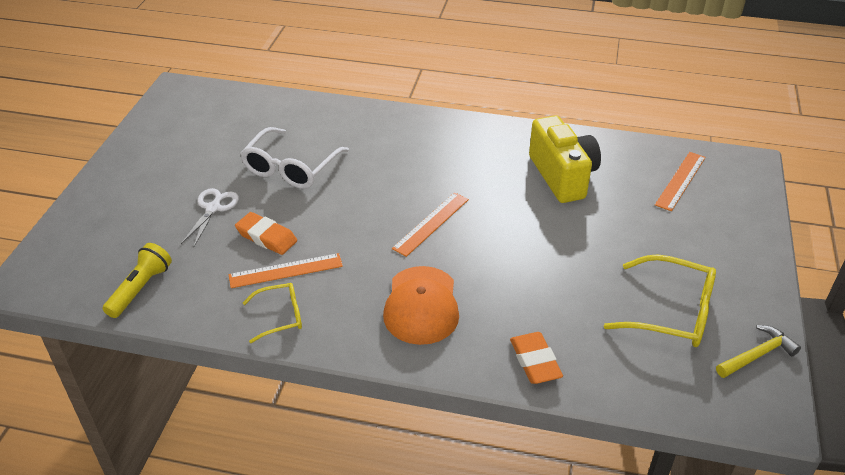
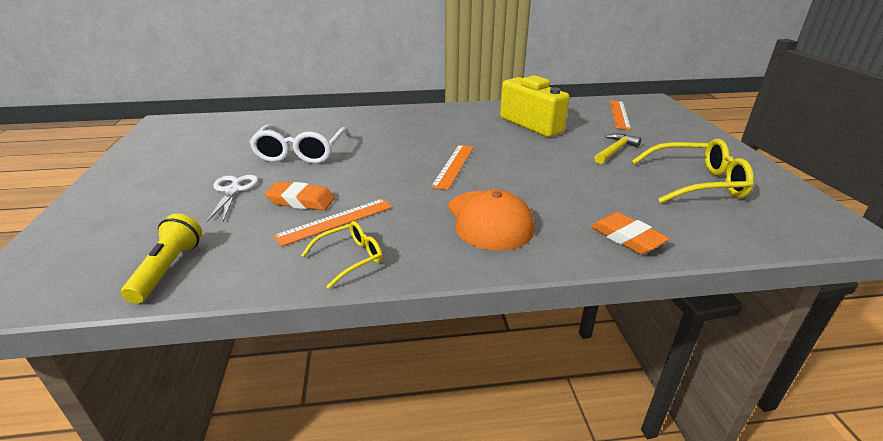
camera: 20 degrees left, 10 degrees down
(757, 355) = (786, 195): yellow hammer -> yellow hammer (615, 150)

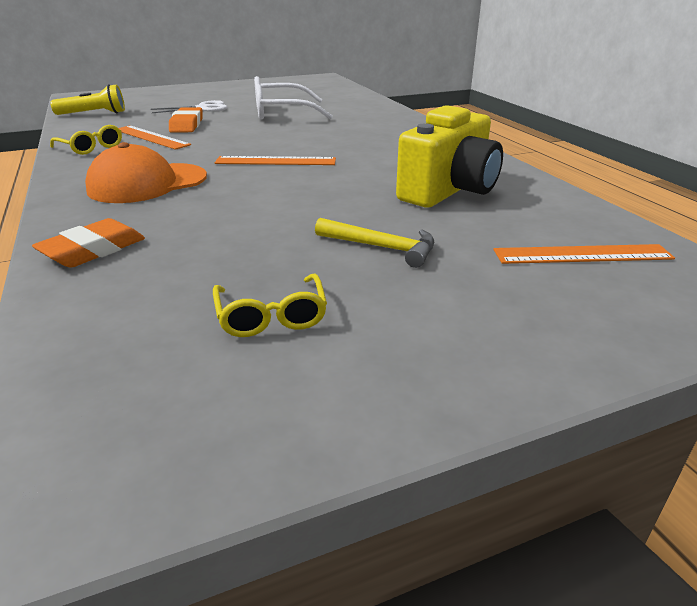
camera: 75 degrees right, 0 degrees up
(697, 183) = (271, 316): yellow glasses -> yellow glasses, size x0.58

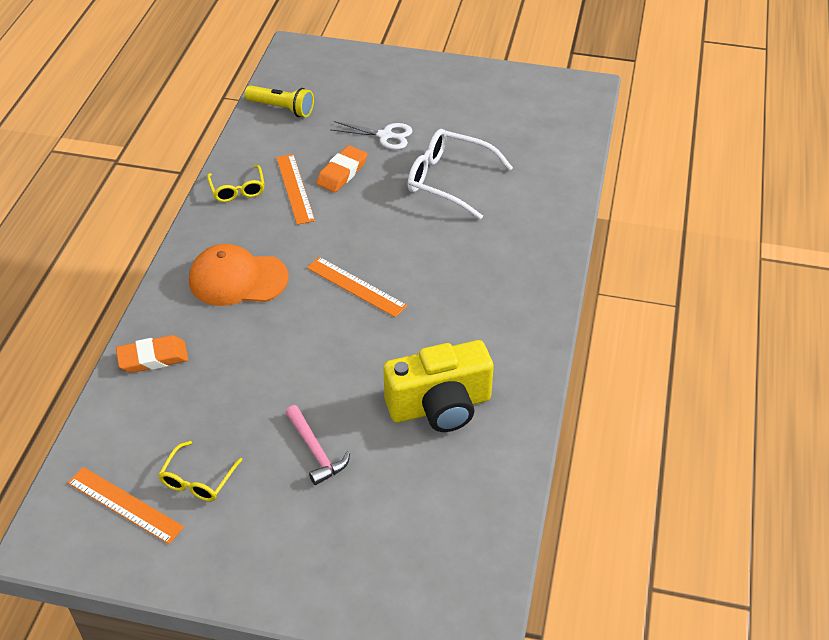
camera: 35 degrees right, 15 degrees up
(382, 247) = (316, 451): yellow hammer -> pink hammer
(582, 255) = (432, 533): orange ruler -> orange ruler (124, 505)

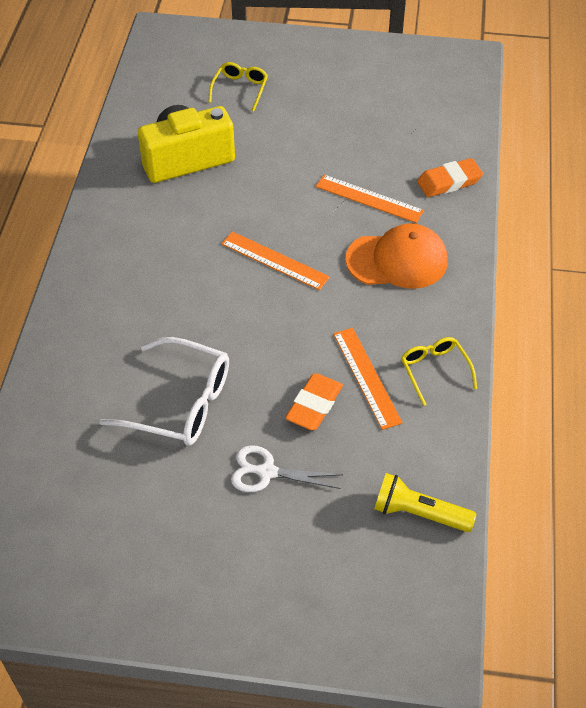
camera: 175 degrees right, 5 degrees up
(124, 505) = (423, 80): orange ruler -> orange ruler (369, 198)
(197, 480) = (374, 98): yellow glasses -> yellow glasses (240, 89)
(316, 451) = (286, 121): pink hammer -> none

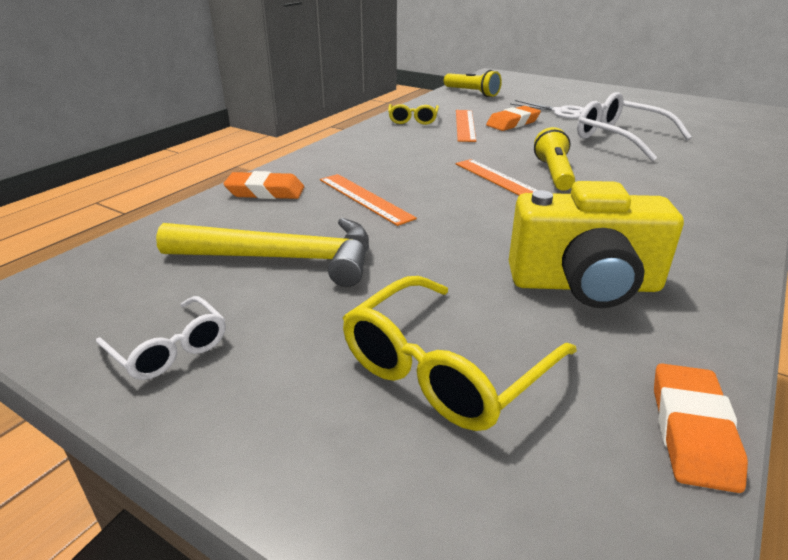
camera: 155 degrees left, 20 degrees down
(133, 94) = (692, 431): none -> orange eraser
(234, 290) = (554, 173): none -> yellow flashlight
(240, 89) = (445, 369): yellow glasses -> yellow glasses, size x1.74
(366, 61) = (170, 349): none -> white glasses
(369, 125) = (283, 258): none -> yellow hammer
(397, 260) = (383, 161): orange cap -> none

